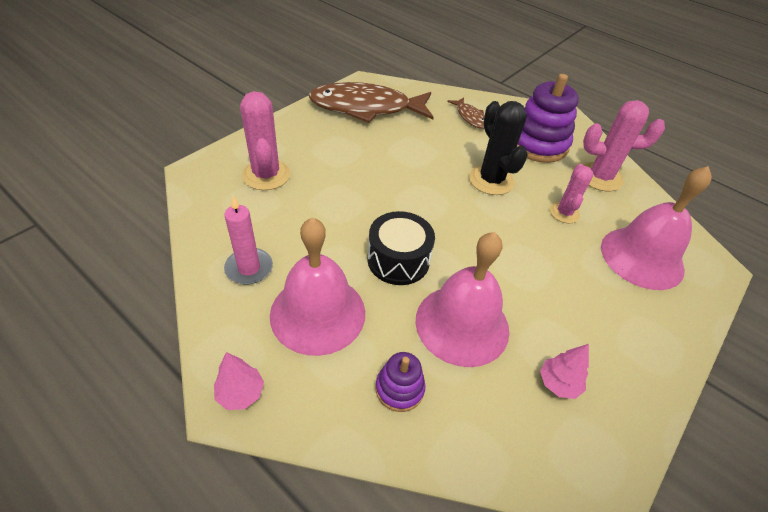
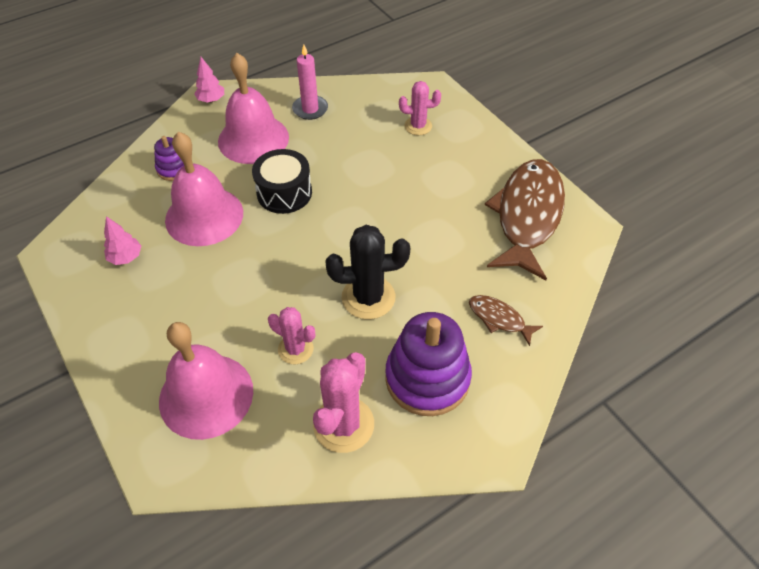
camera: 110 degrees right, 5 degrees up
(266, 175) = (418, 126): pink cactus -> pink cactus, size x0.63
(470, 117) = (499, 319): brown fish -> brown fish turned 45 degrees clockwise

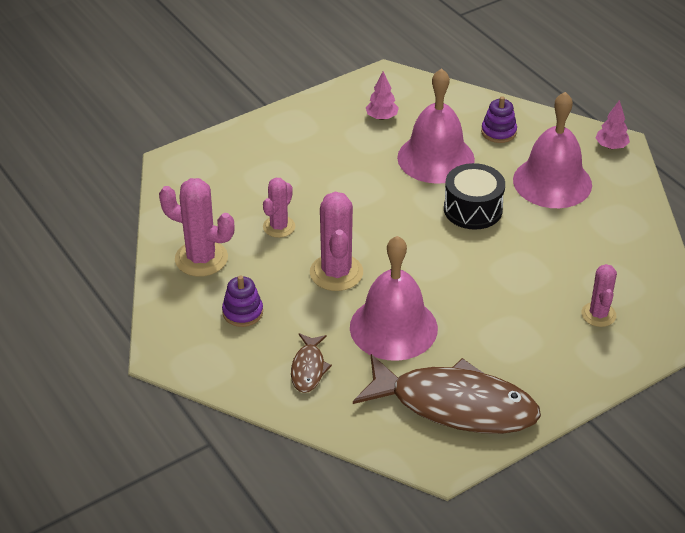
camera: 90 degrees right, 10 degrees down
(206, 395) = (236, 178): pink bell -> pink bell (393, 327)
(310, 109) = (611, 222): pink candle -> none
(368, 297) = (336, 273): black cactus -> pink cactus
(427, 378) = (242, 312): purple stacking toy -> purple stacking toy, size x0.51
(499, 319) = (308, 368): brown fish -> brown fish turned 150 degrees clockwise

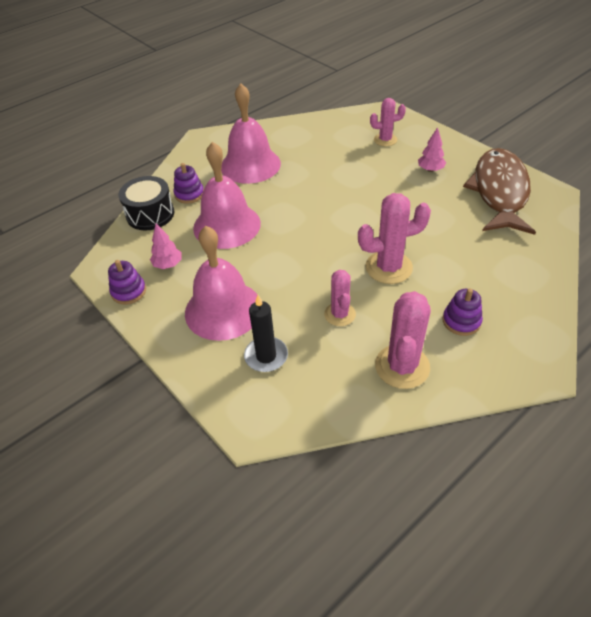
camera: 95 degrees left, 5 degrees up
(243, 174) = (266, 356): none -> black candle
(279, 227) = (340, 314): pink cactus -> pink cactus turned 60 degrees clockwise
(308, 368) = (505, 269): brown fish -> none
(350, 94) = (129, 291): none -> purple stacking toy
(393, 327) = (438, 228): pink bell -> pink bell (223, 309)
(473, 209) = (290, 200): black drum -> black drum (150, 214)
(611, 146) = (205, 141): pink tree -> pink tree (430, 169)

